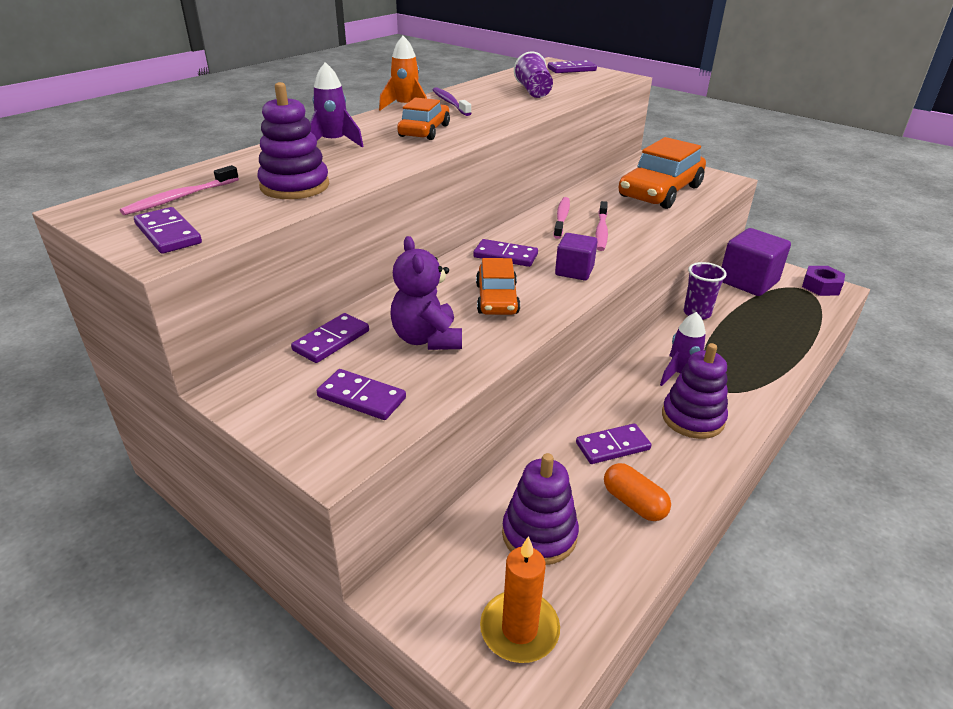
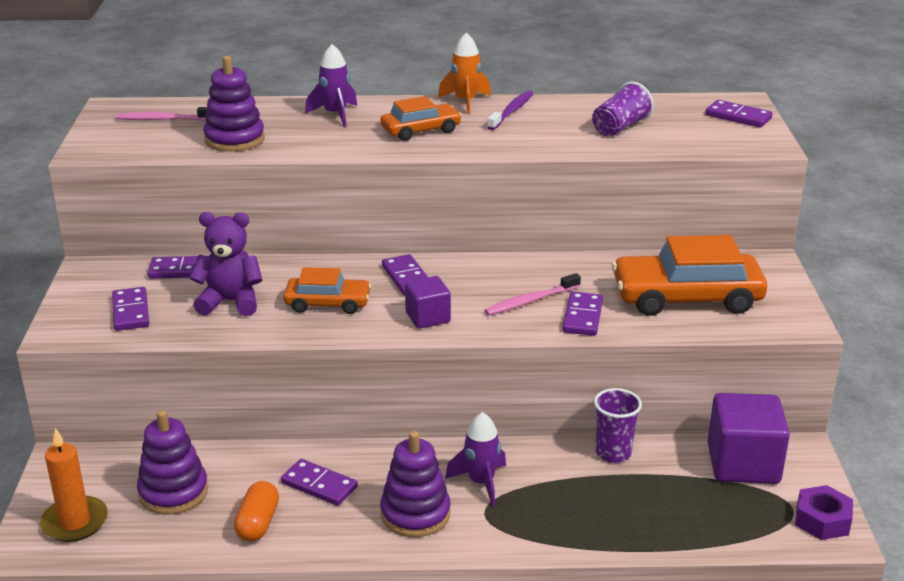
camera: 50 degrees right, 5 degrees down
(168, 234) = (111, 141): purple domino -> purple domino (582, 316)
(427, 339) = (230, 302): purple teddy bear -> purple teddy bear turned 60 degrees clockwise
(496, 299) = (328, 303): orange car -> orange car turned 135 degrees counterclockwise
(561, 218) = (526, 273): pink toothbrush -> none

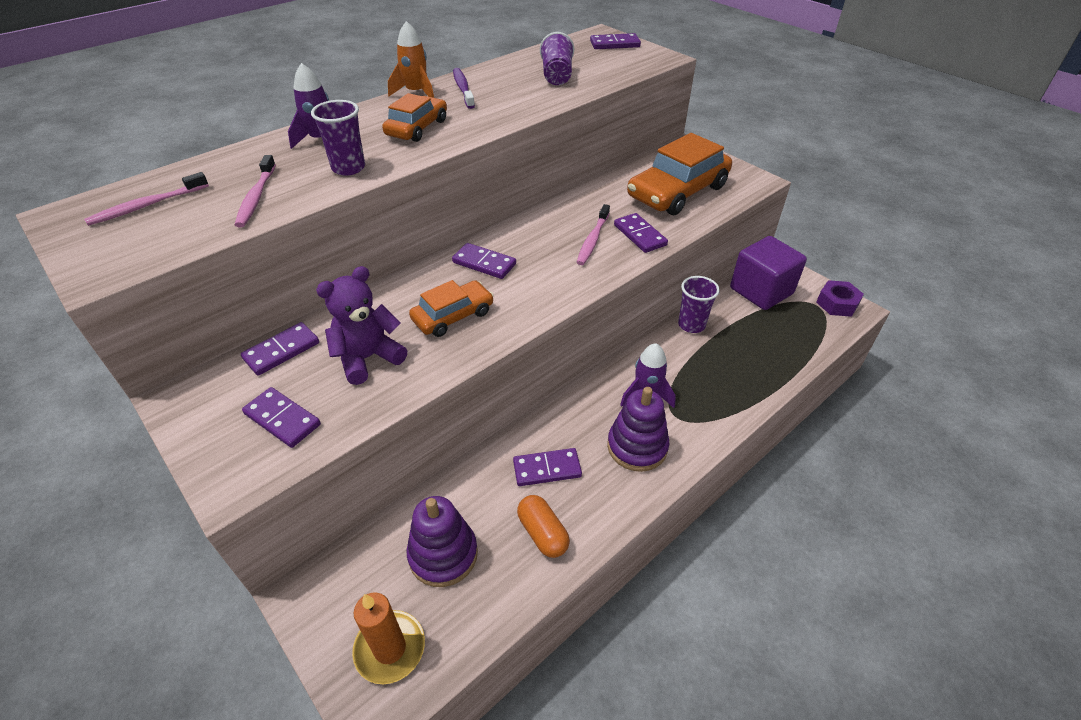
camera: 40 degrees left, 15 degrees up
(234, 139) = (256, 197): purple stacking toy -> pink toothbrush
(324, 142) = (348, 168): none -> purple cup
(427, 317) = (543, 288): purple cube -> none

